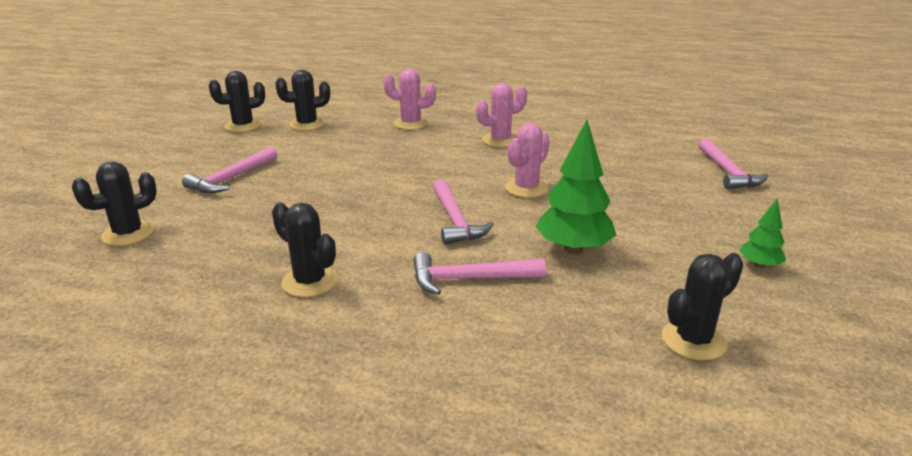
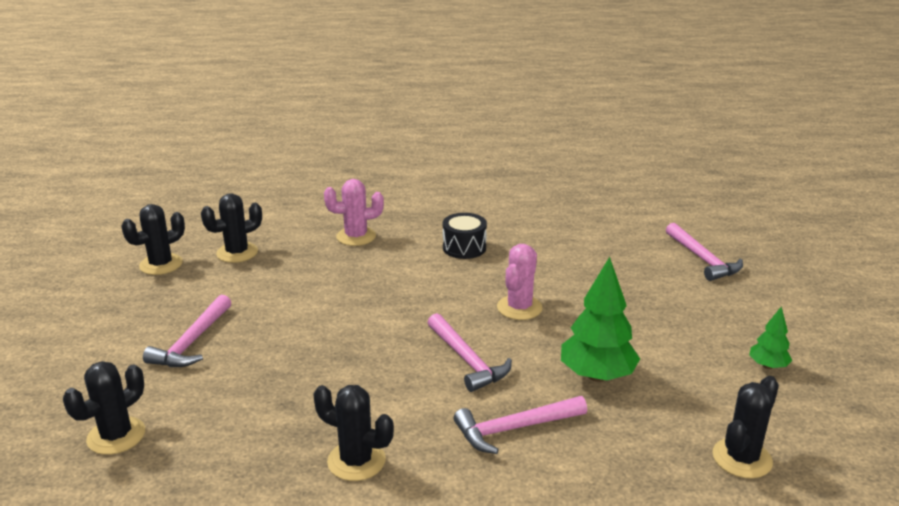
camera: 15 degrees left, 0 degrees up
(500, 140) = (464, 248): pink cactus -> black drum

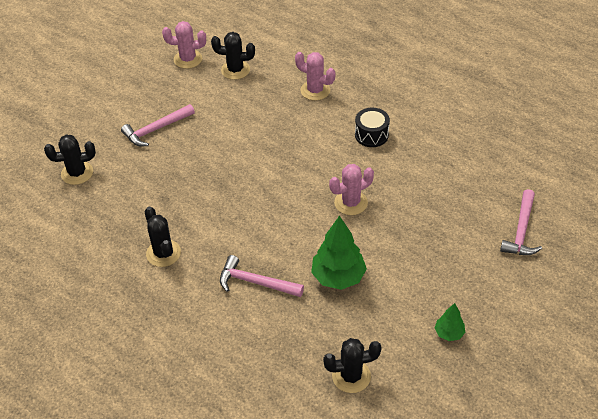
camera: 40 degrees right, 20 degrees up
(161, 264) = (188, 59): black cactus -> pink cactus
(467, 360) = (279, 224): pink hammer -> none

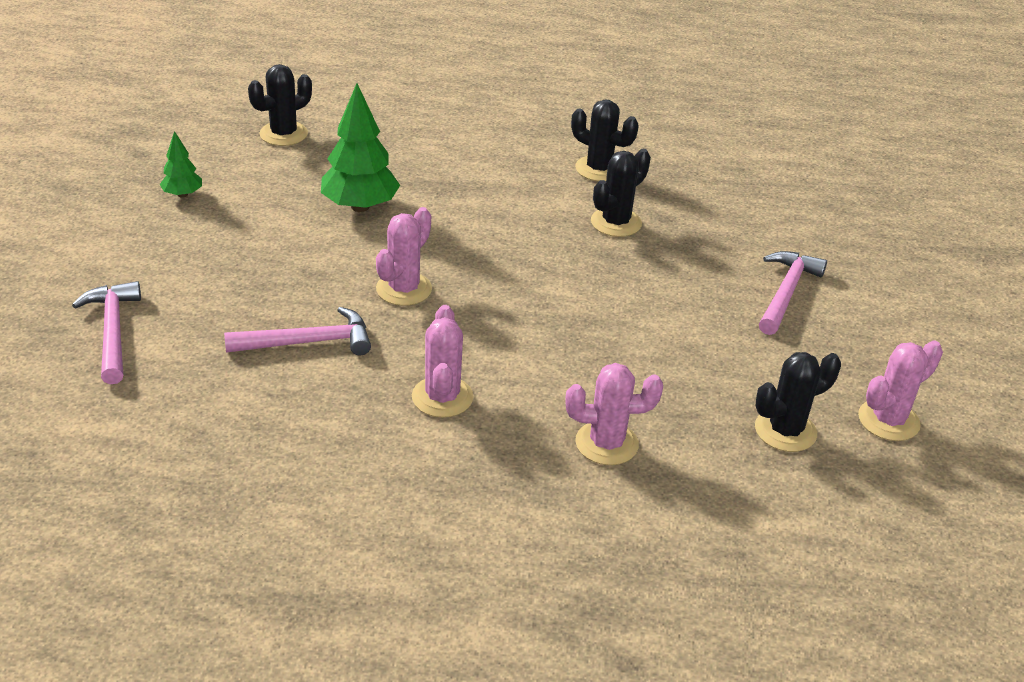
camera: 145 degrees right, 10 degrees down
(77, 173) = (812, 210): black cactus -> black cactus (616, 222)
(255, 282) = (460, 175): pink hammer -> pink hammer (308, 342)
(371, 135) = (442, 397): black drum -> pink cactus

